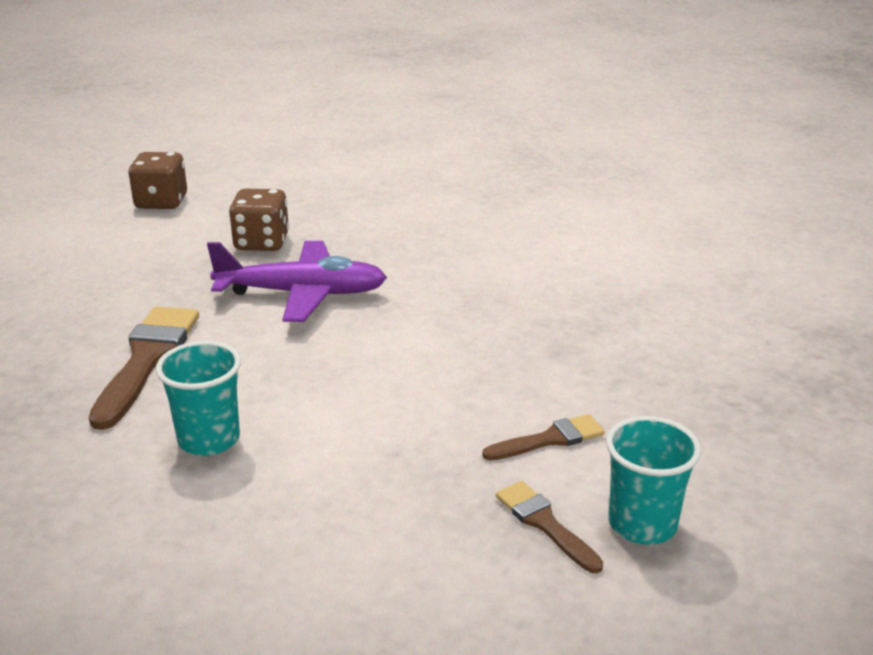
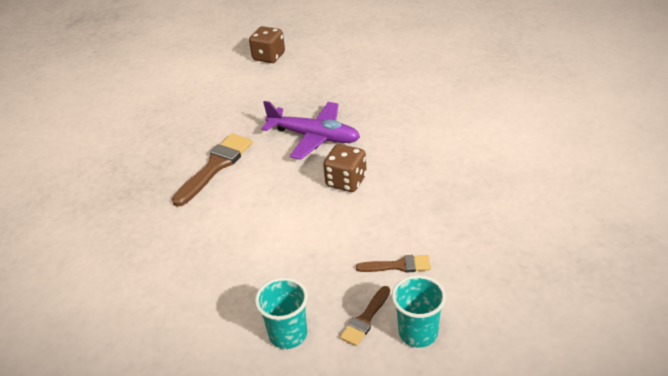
camera: 25 degrees right, 10 degrees up
(209, 439) = (223, 224): turquoise cup -> turquoise cup (288, 334)
(261, 243) = (309, 96): brown dice -> brown dice (346, 181)
(545, 524) = (365, 318): brown brush -> brown brush turned 135 degrees counterclockwise

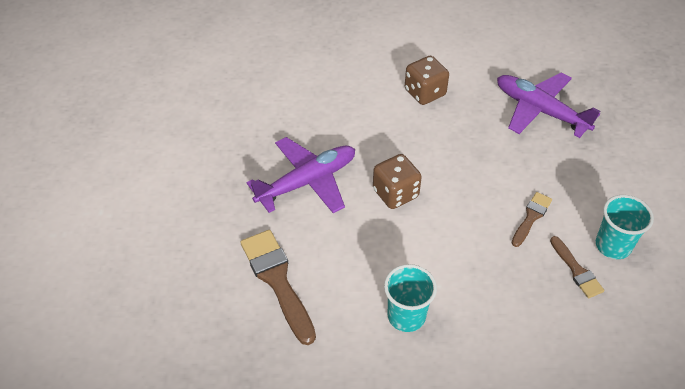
camera: 60 degrees left, 10 degrees up
(269, 57) = (126, 147): brown dice -> brown dice (425, 93)
(288, 334) = (560, 332): turquoise cup -> turquoise cup (406, 316)
(534, 218) = (540, 110): none -> purple plane

